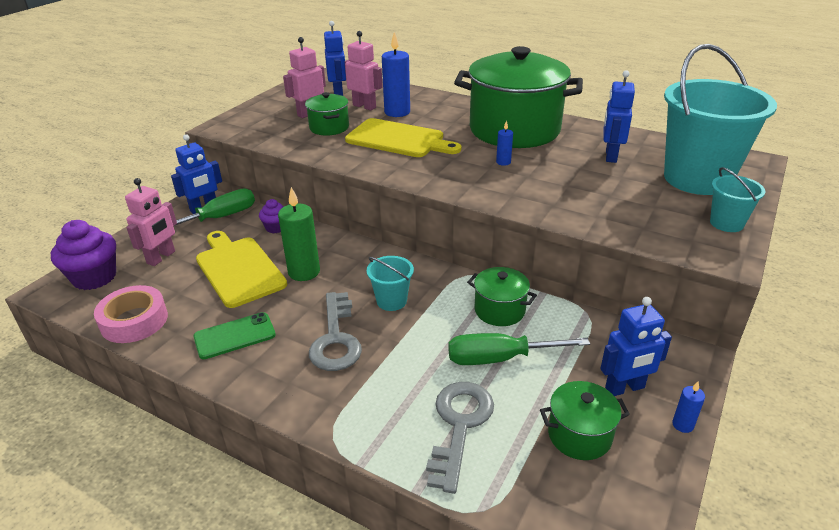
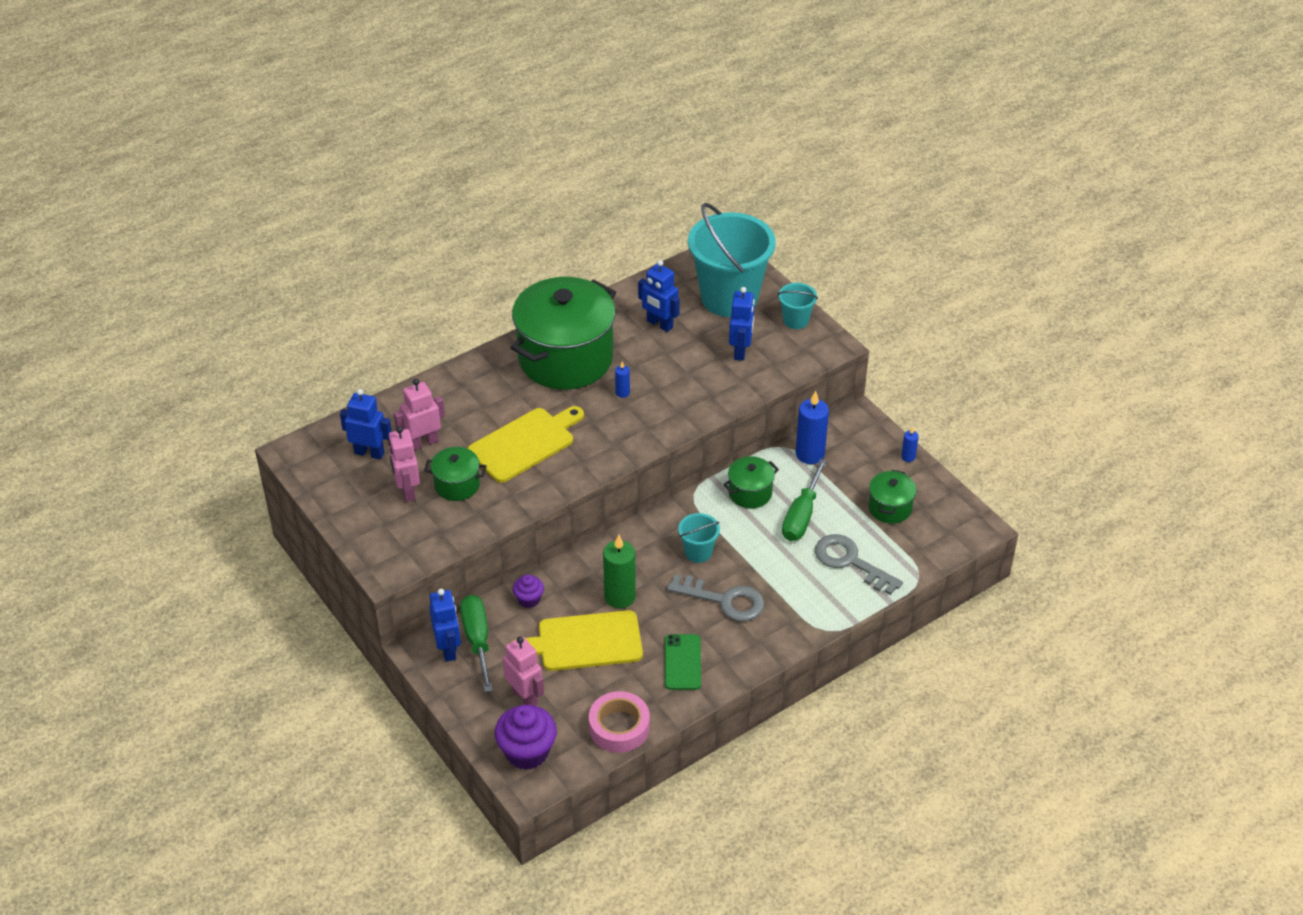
camera: 65 degrees left, 10 degrees up
(397, 112) = (459, 423): blue candle -> blue candle (810, 454)
(625, 388) = (865, 466): blue robot -> blue robot (740, 351)

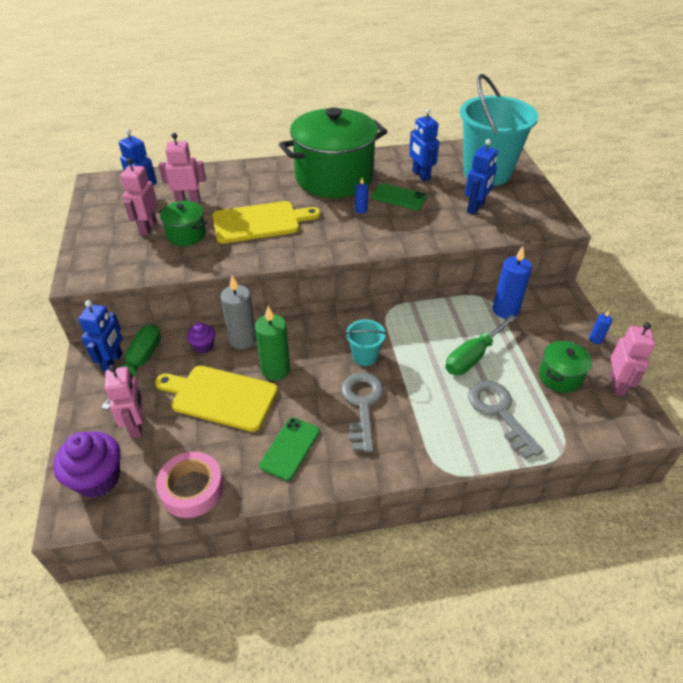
camera: 25 degrees right, 0 degrees up
(564, 578) = (243, 339): none -> grey candle
(653, 362) = (399, 197): none -> green phone
(724, 600) = (362, 405): grey key -> grey key turned 135 degrees counterclockwise
(750, 493) = (437, 324): green pot -> none
(795, 320) = (534, 200): turquoise bucket -> none
(943, 497) = (617, 384): none -> pink robot

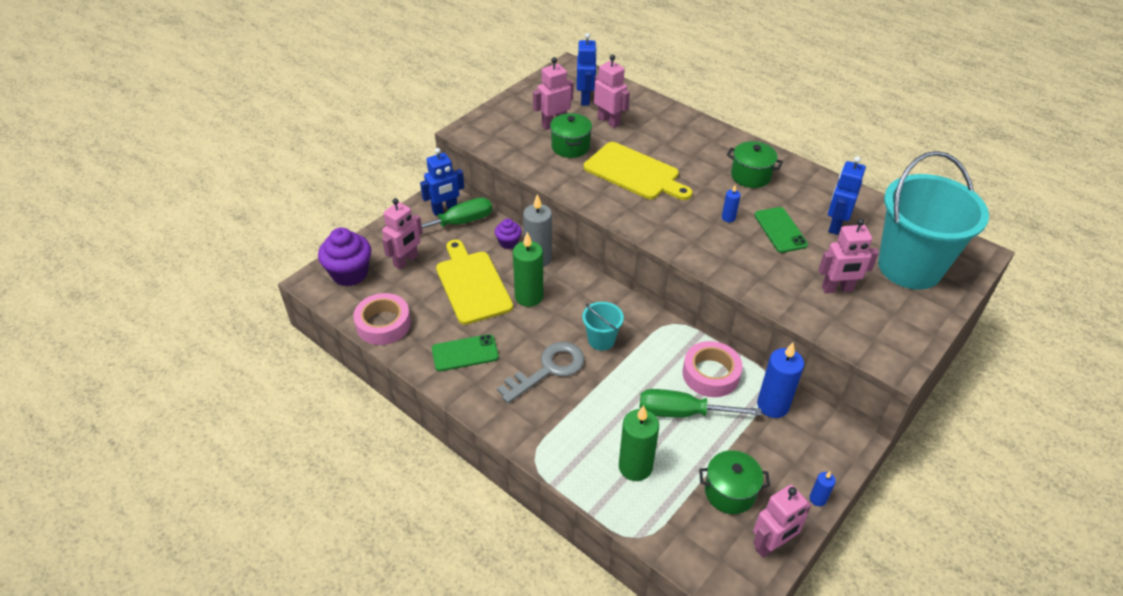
camera: 50 degrees right, 0 degrees up
(334, 178) = (750, 176): green pot -> green pot, size x0.45
(452, 321) = (710, 374): none -> pink tape
(475, 208) = (837, 289): blue robot -> pink robot
(499, 413) = (635, 467): grey key -> green candle

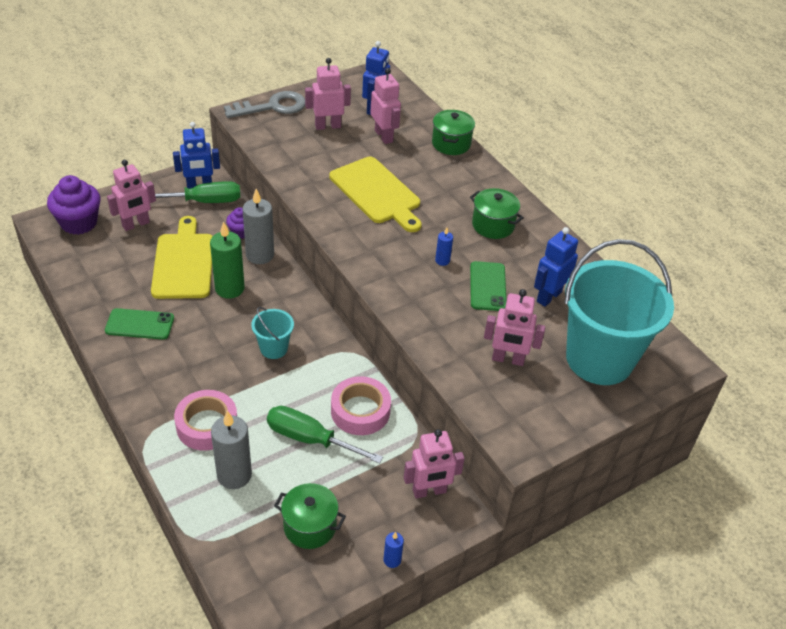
camera: 15 degrees right, 0 degrees up
(383, 324) = (82, 277): pink tape -> pink tape (207, 425)
(548, 370) = (207, 361): grey key -> grey key (272, 107)
(570, 147) = (330, 152): green pot -> green pot (451, 144)
(635, 467) = (234, 475): green candle -> grey candle
(771, 545) = (319, 588): pink robot -> pink robot (429, 491)
(773, 405) = (403, 459): blue candle -> none

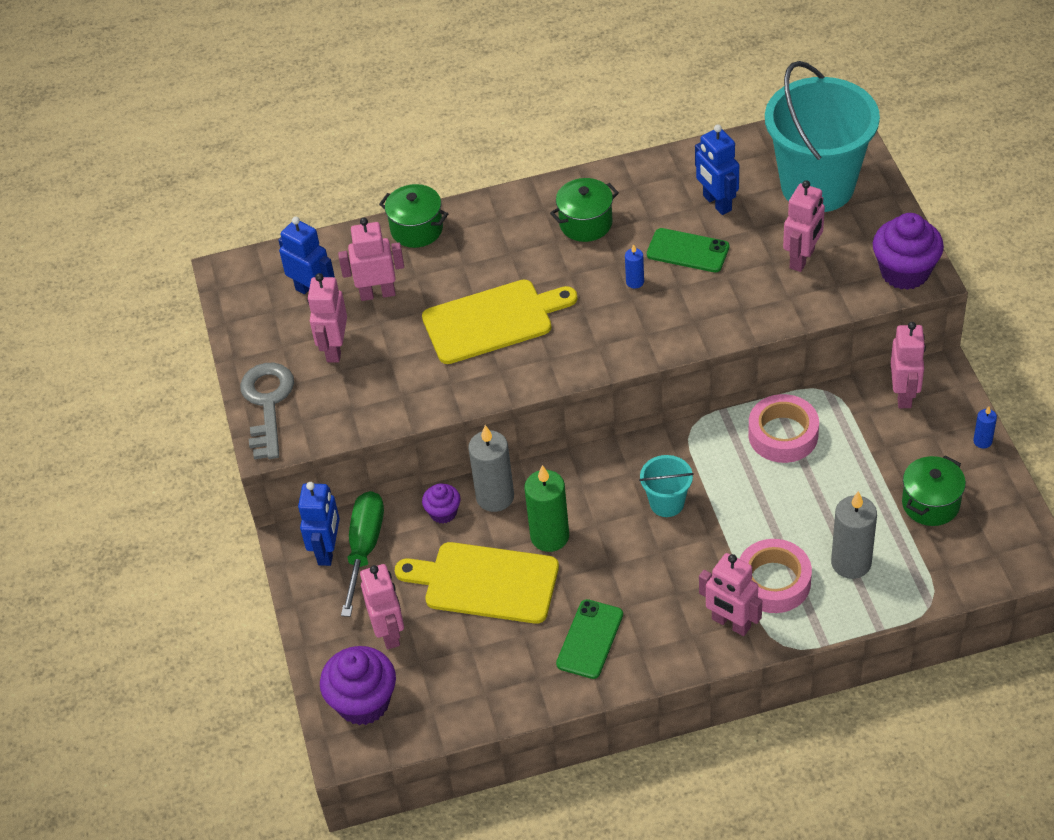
camera: 65 degrees left, 5 degrees up
(162, 404) = (731, 623): none -> pink robot
(310, 439) = (814, 487): green screwdriver -> none
(520, 434) = (905, 272): none -> purple cupcake

